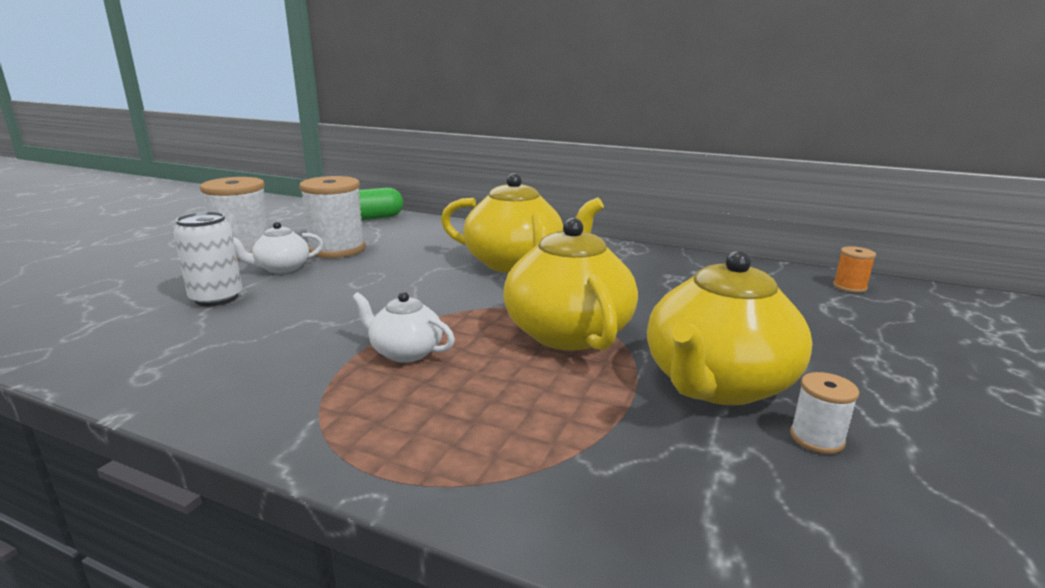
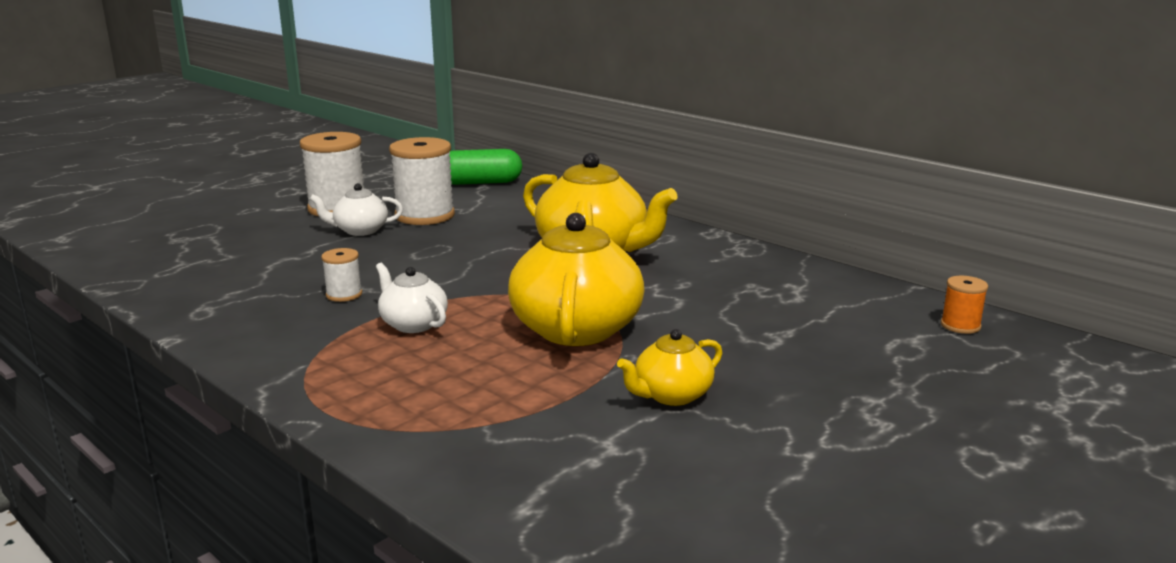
camera: 20 degrees right, 0 degrees up
(216, 298) = (288, 254): white can -> none
(717, 384) = (671, 395): yellow teapot -> yellow teapot, size x0.51
(816, 438) = (710, 452): white spool -> white spool (344, 295)

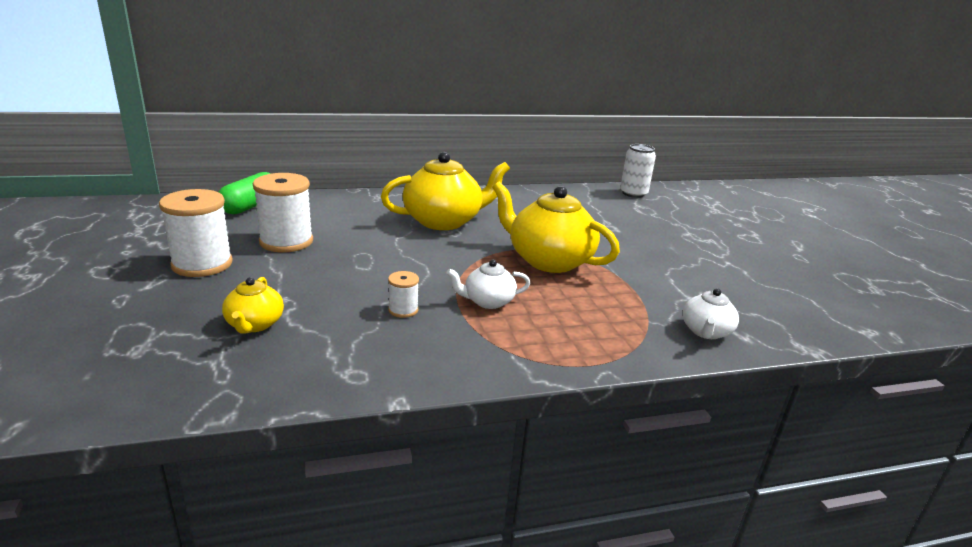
camera: 60 degrees left, 5 degrees up
(360, 230) = (275, 270): white teapot -> white teapot (706, 332)
(671, 395) = (652, 267): yellow teapot -> yellow teapot (254, 324)
(960, 326) = (633, 193): orange spool -> white can

